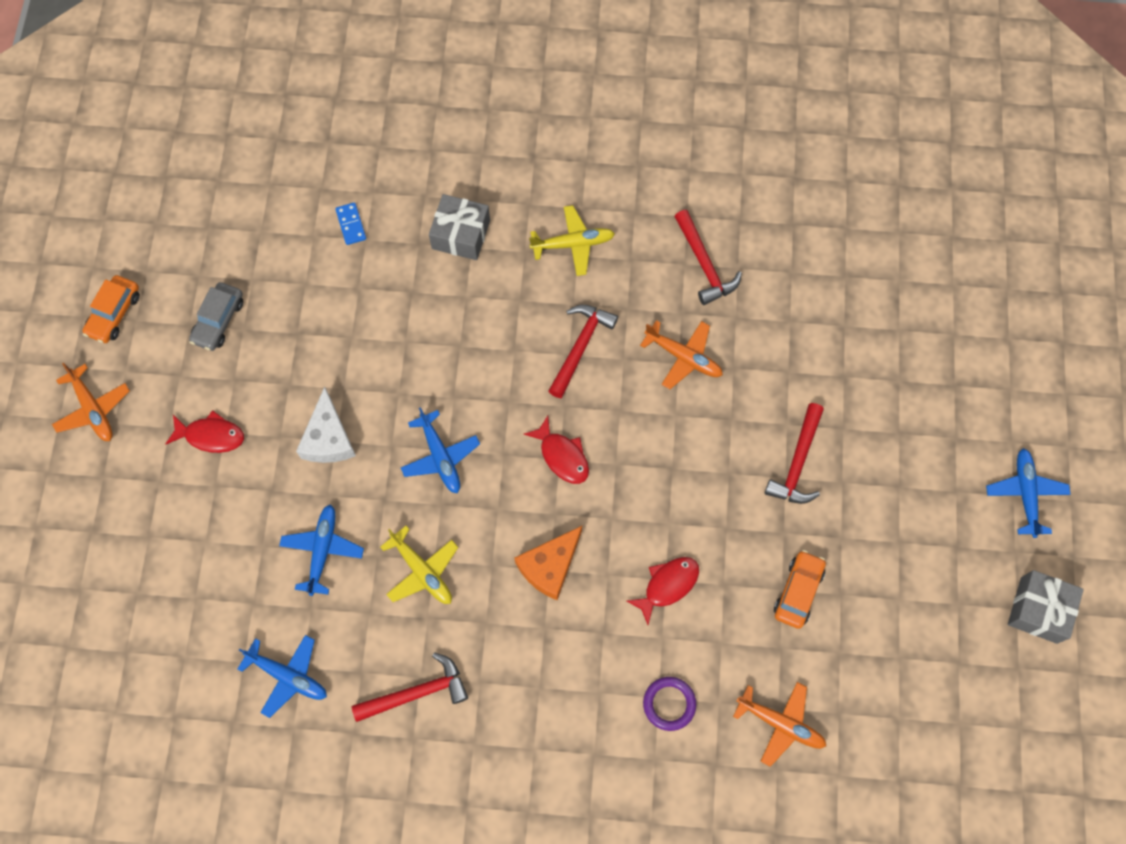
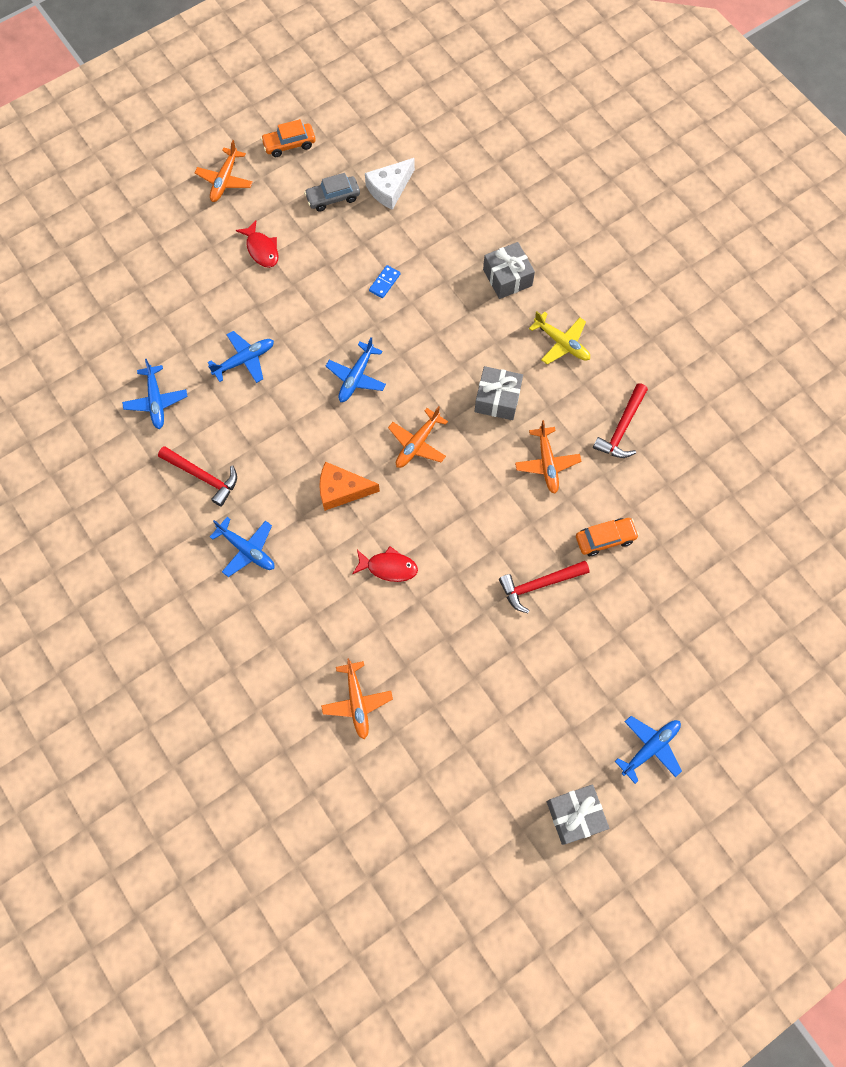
camera: 50 degrees right, 0 degrees up
(328, 438) = (314, 309): white cheese -> white cheese (389, 189)
(351, 224) = (457, 216): blue domino -> blue domino (384, 283)
(422, 571) = (278, 422): yellow plane -> none
(535, 709) = (247, 549): none -> blue plane
(562, 456) = (417, 443): red fish -> orange plane
(580, 347) = (497, 399): red hammer -> grey gift
(669, 704) = (314, 625): purple ring -> none
(798, 591) = (452, 649): orange car -> orange car (605, 539)

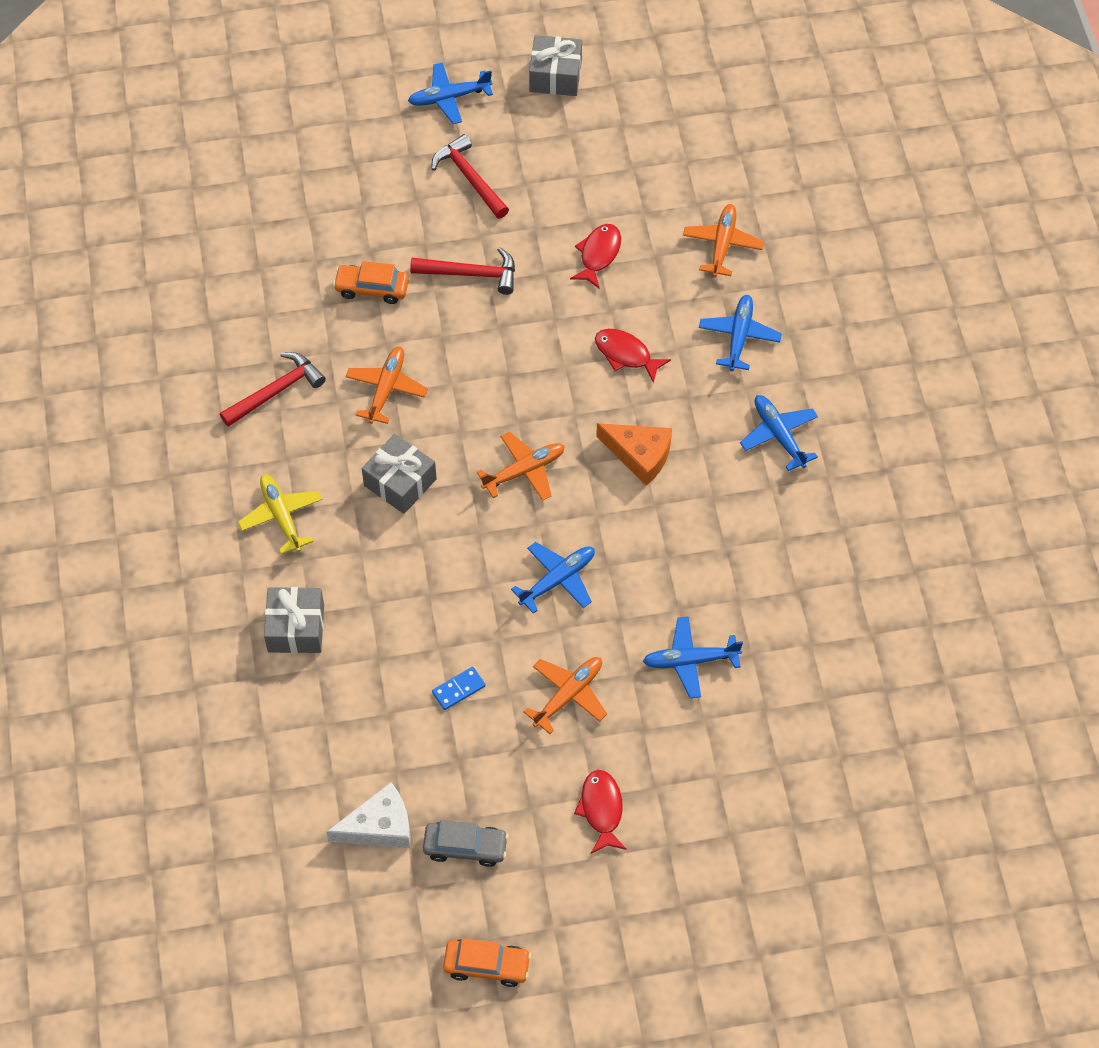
camera: 155 degrees left, 10 degrees down
(156, 401) = (824, 654): blue plane -> blue plane (739, 337)
(203, 476) = (799, 537): red hammer -> red hammer (470, 178)
(225, 180) = (607, 946): orange plane -> orange plane (568, 695)
(451, 647) = (598, 254): none -> red fish

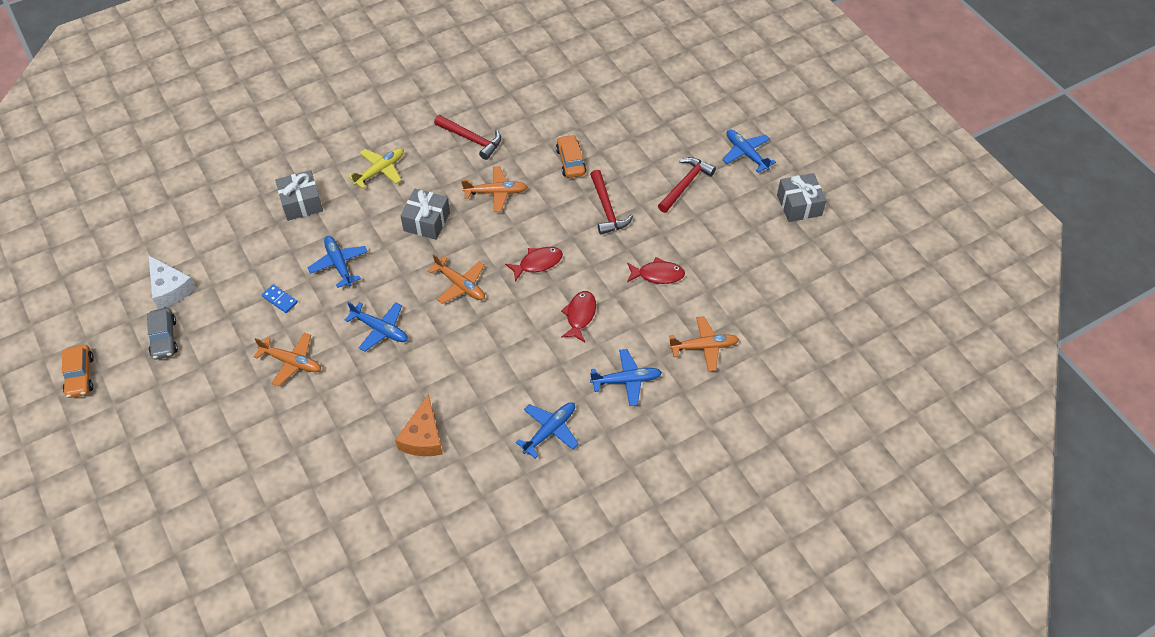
camera: 70 degrees right, 5 degrees down
(601, 809) = (208, 407): red fish -> red fish (537, 263)
(639, 455) = (498, 348): orange cheese -> orange cheese (423, 437)
(690, 661) = (339, 427): blue plane -> blue plane (339, 264)

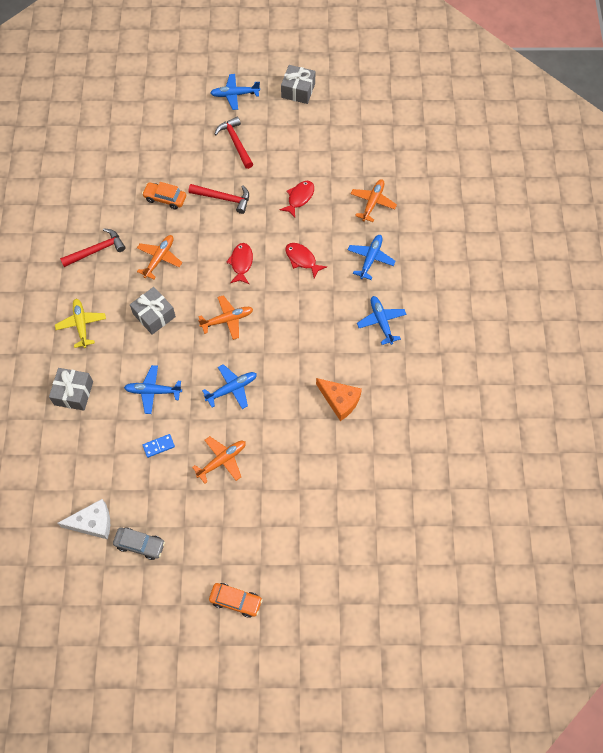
camera: 60 degrees left, 10 degrees up
(80, 376) = (135, 621): orange car -> orange car (236, 601)

